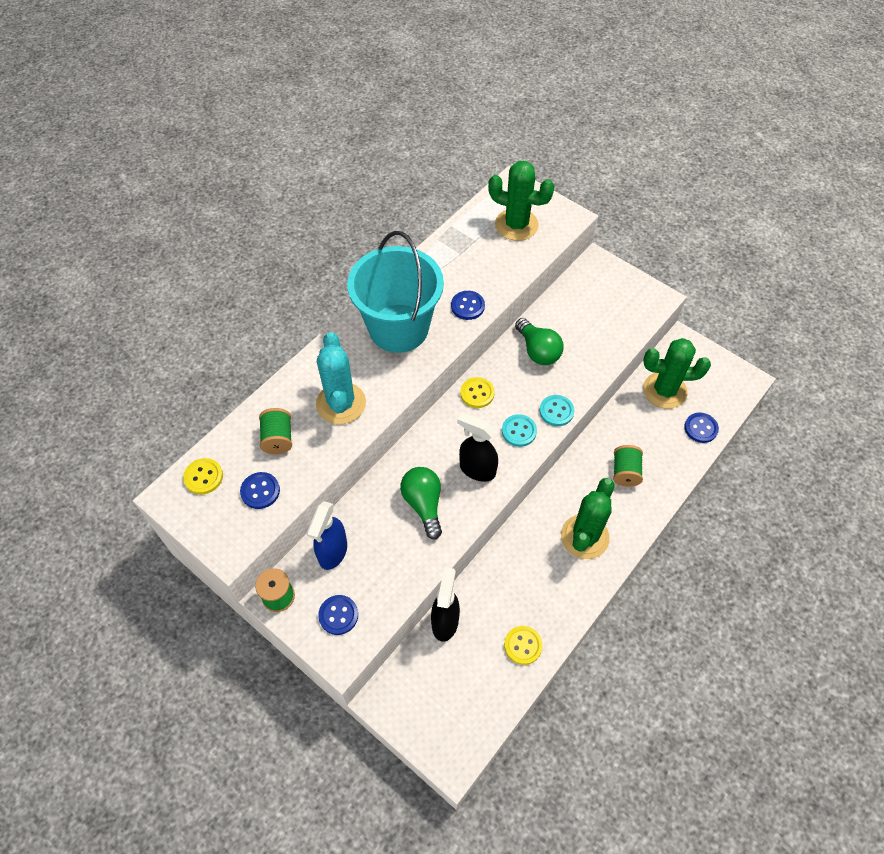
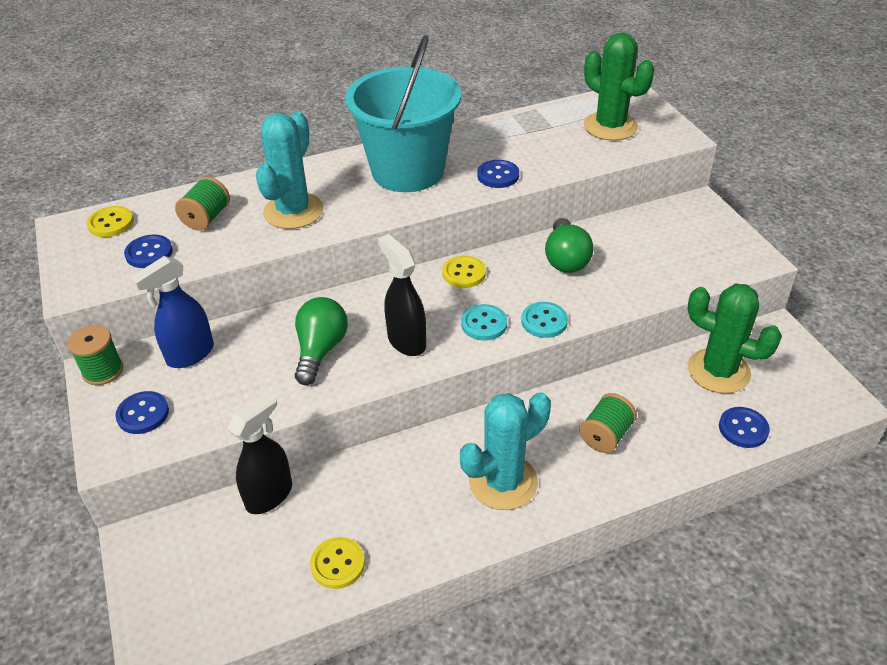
camera: 30 degrees right, 15 degrees down
(584, 537) = (503, 482): green cactus -> turquoise cactus

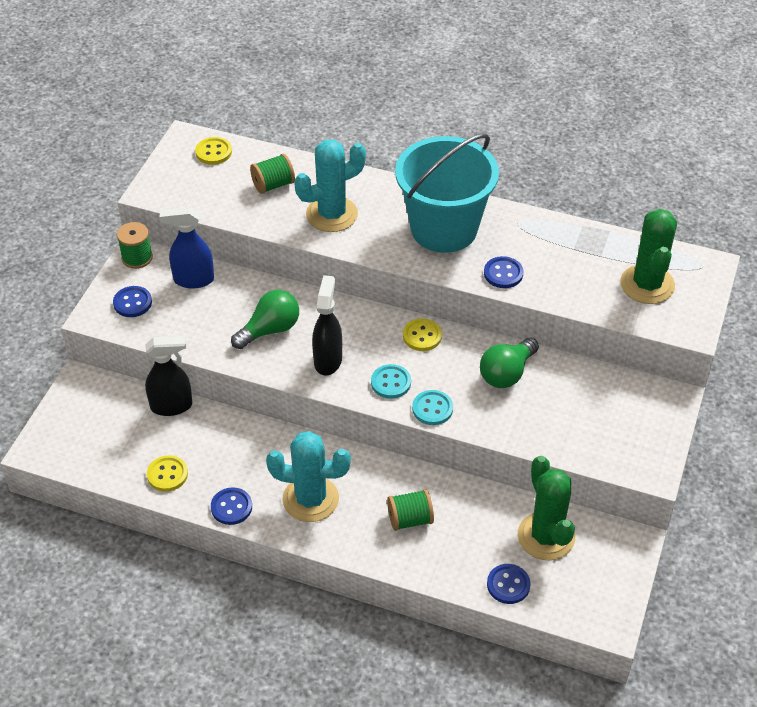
camera: 40 degrees right, 5 degrees up
(149, 253) = (214, 191): blue button -> blue button (231, 507)

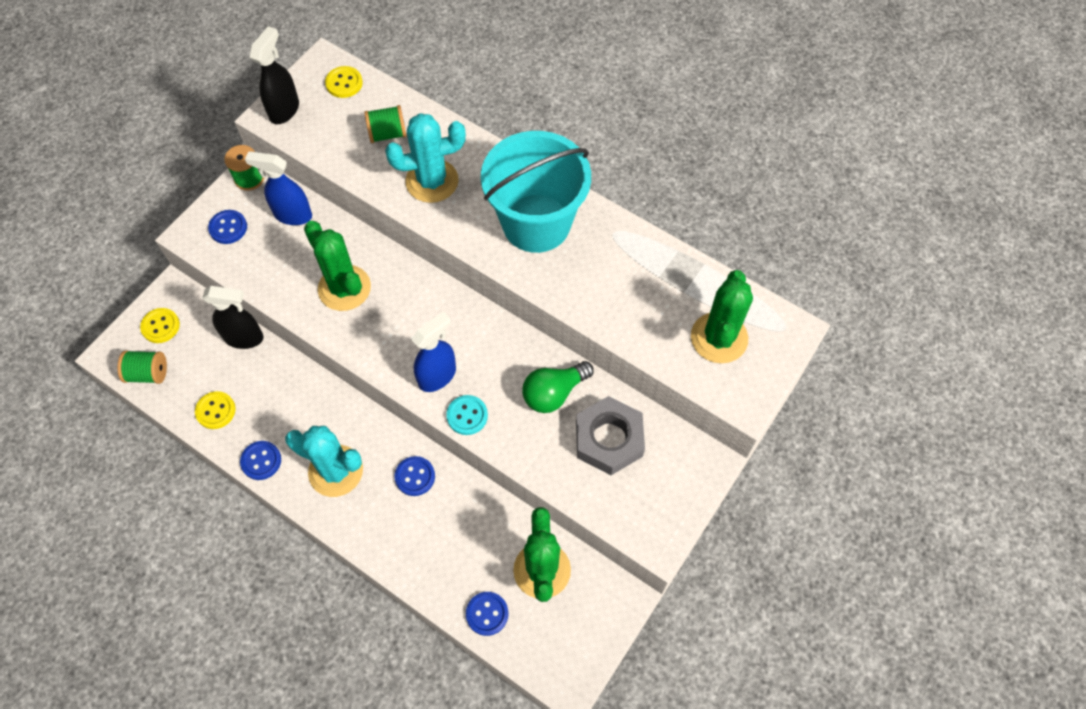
camera: 15 degrees right, 15 degrees up
(270, 330) = (344, 288): green light bulb -> green cactus
(328, 360) = (387, 336): black spray bottle -> black spray bottle (284, 110)
(391, 382) = (437, 376): turquoise button -> blue spray bottle
(410, 519) = (420, 517): green spool -> green spool (148, 373)
(422, 336) = (486, 330): yellow button -> yellow button (160, 326)
(503, 273) = (576, 290): blue button -> blue button (415, 476)
(573, 399) = (609, 439): none -> grey nut

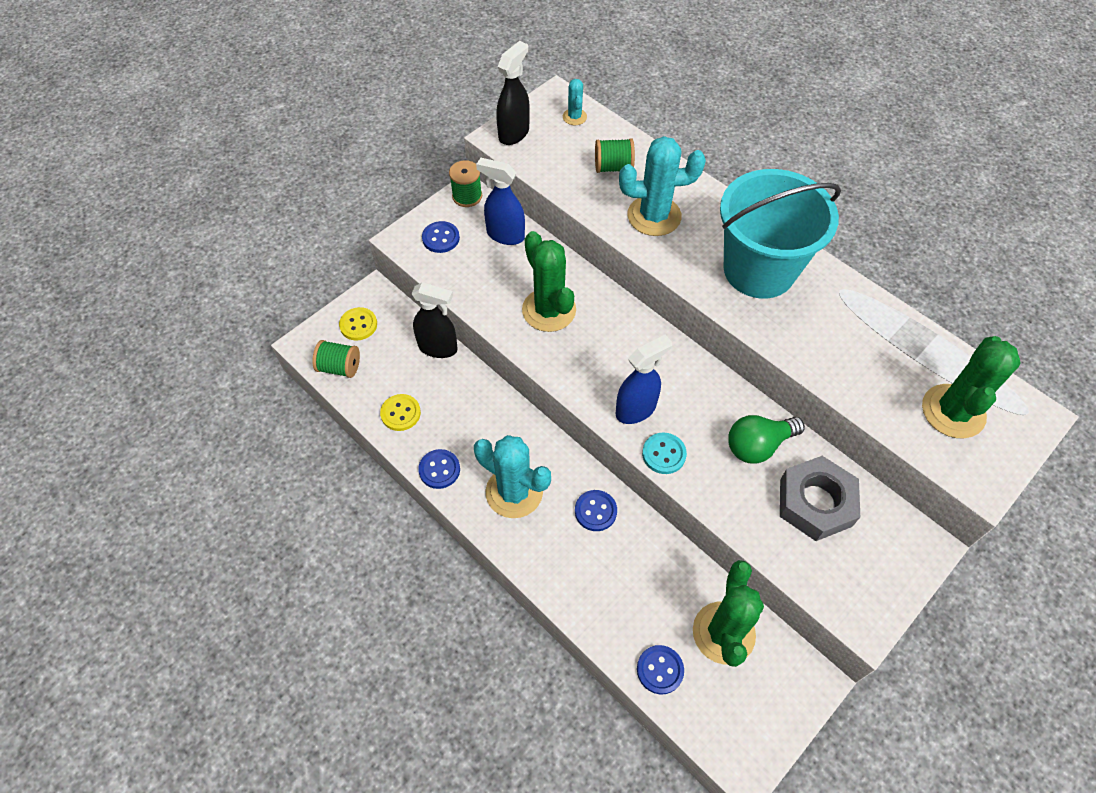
camera: 10 degrees right, 5 degrees down
(344, 83) = (574, 117): yellow button -> turquoise cactus

